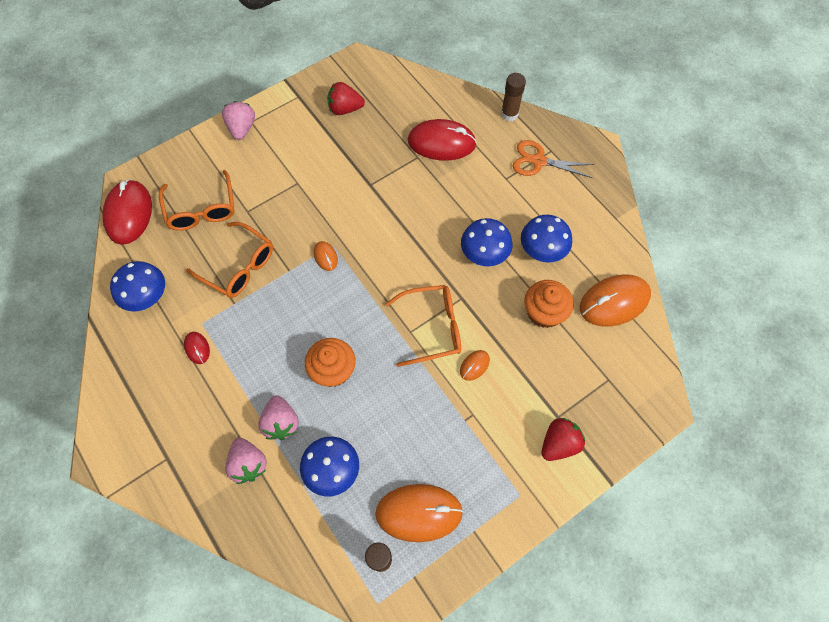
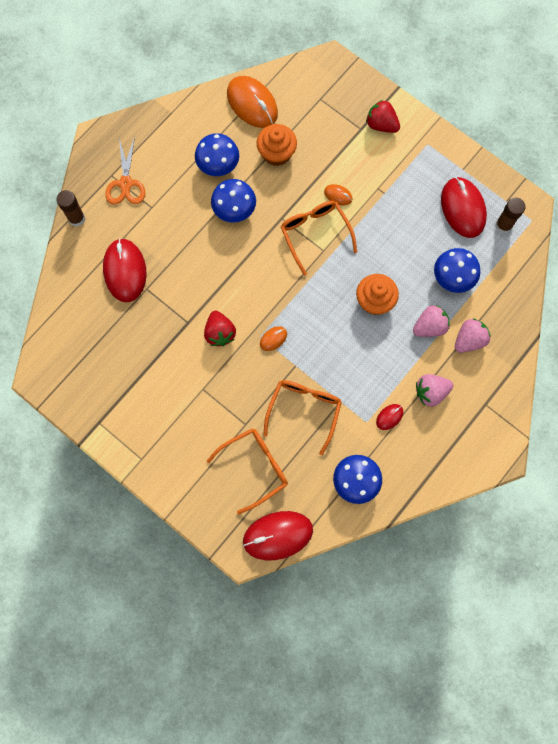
camera: 105 degrees left, 10 degrees up
(242, 128) = (152, 464): pink strawberry -> pink strawberry (431, 392)
(345, 109) = (105, 371): red strawberry -> red strawberry (220, 333)
(419, 513) = (462, 208): orange mouse -> red mouse

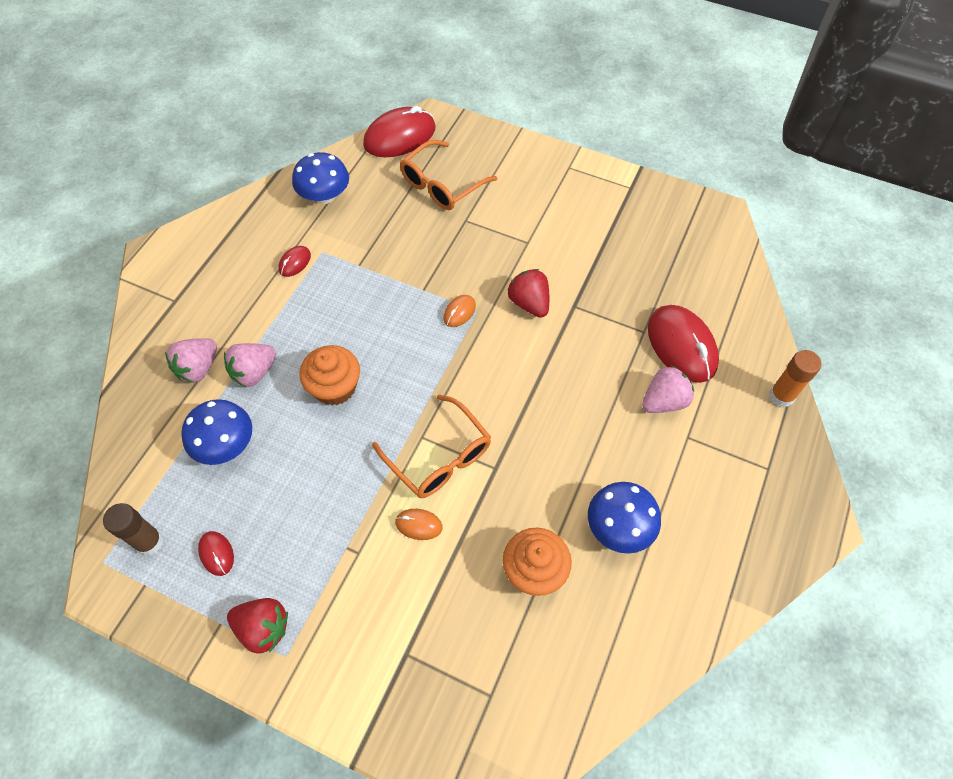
camera: 165 degrees right, 15 degrees down
(77, 218) = (781, 396): brown glue stick -> orange glue stick
(126, 183) = (741, 462): orange scissors -> none
(234, 209) = (568, 464): blue mushroom -> none
(252, 103) = (604, 652): orange mouse -> none
(304, 410) = (400, 247): orange glasses -> none
(381, 125) = (371, 672): red strawberry -> red strawberry (263, 628)
(431, 392) = (245, 298): pink strawberry -> pink strawberry (664, 401)
(462, 208) = (216, 553): red mouse -> red mouse, size x0.46

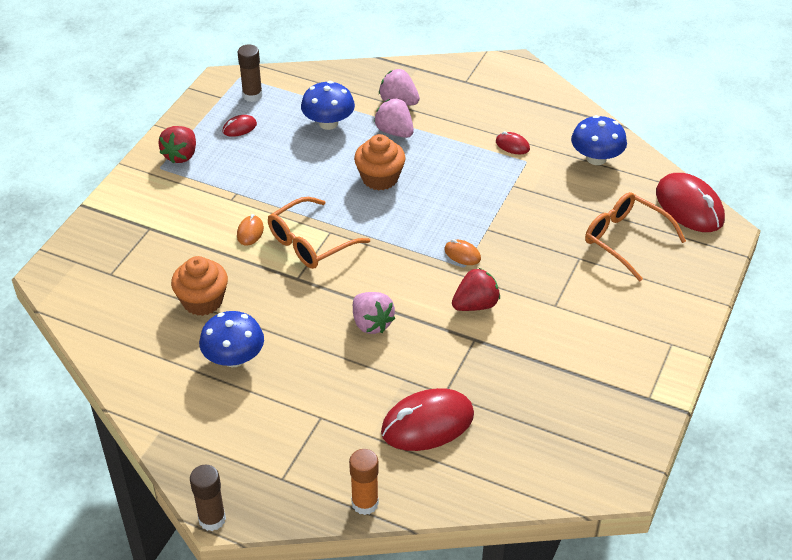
camera: 90 degrees right, 15 degrees down
(664, 401) = (361, 402): pink strawberry -> pink strawberry (371, 323)
(829, 530) = (212, 519): none -> brown glue stick

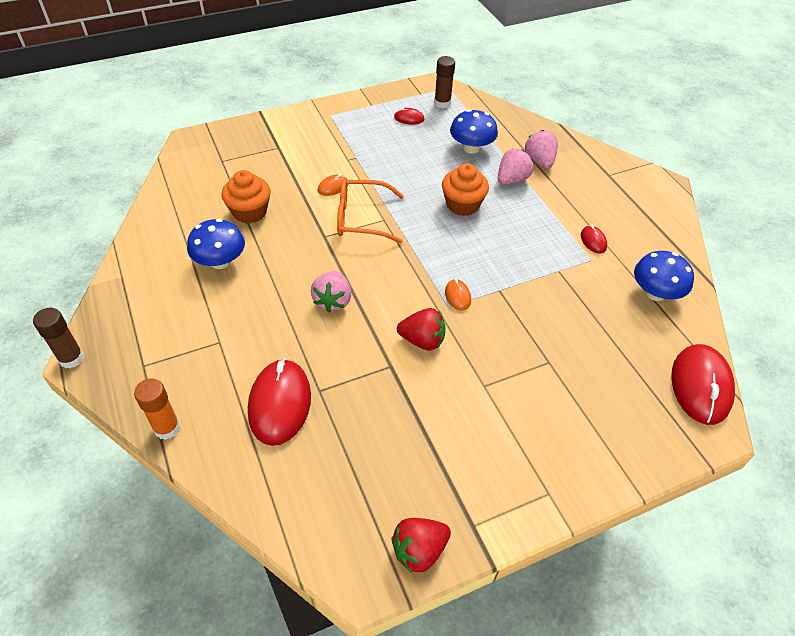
camera: 40 degrees right, 5 degrees up
(181, 155) = (352, 115): red strawberry -> red strawberry (419, 550)
(394, 132) = (512, 179): pink strawberry -> pink strawberry turned 45 degrees clockwise
(427, 423) = (279, 403): red mouse -> red mouse turned 75 degrees clockwise
(625, 239) = (607, 374): orange glasses -> none

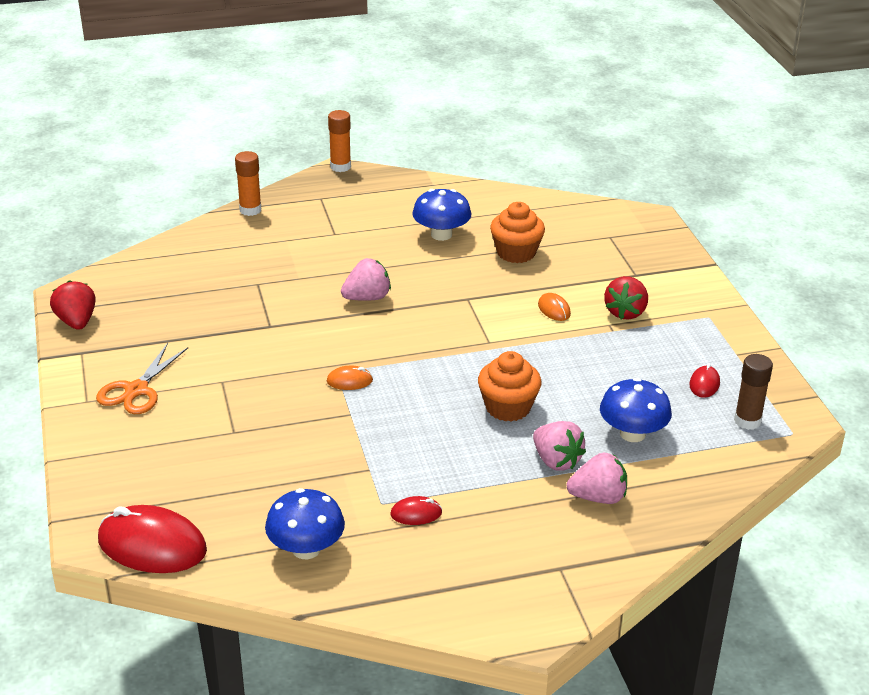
camera: 100 degrees right, 15 degrees down
(71, 358) = (340, 167): brown glue stick -> orange glue stick
(279, 403) = (251, 262): red mouse -> none
(333, 301) = (367, 298): pink strawberry -> pink strawberry turned 135 degrees clockwise
(361, 218) = (493, 326): orange glasses -> none
(422, 340) = (295, 349): red strawberry -> red strawberry (625, 312)
(518, 453) = (136, 390): none -> orange scissors

